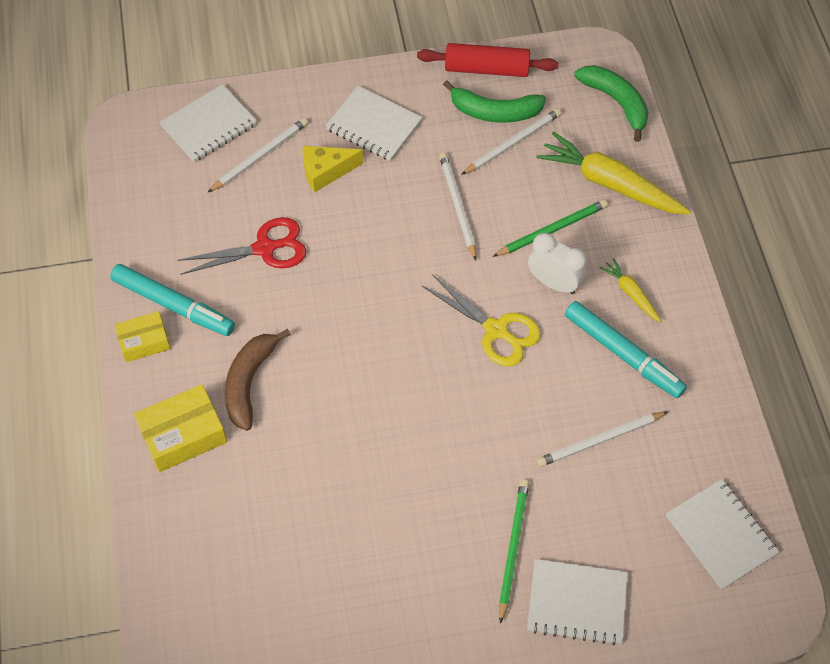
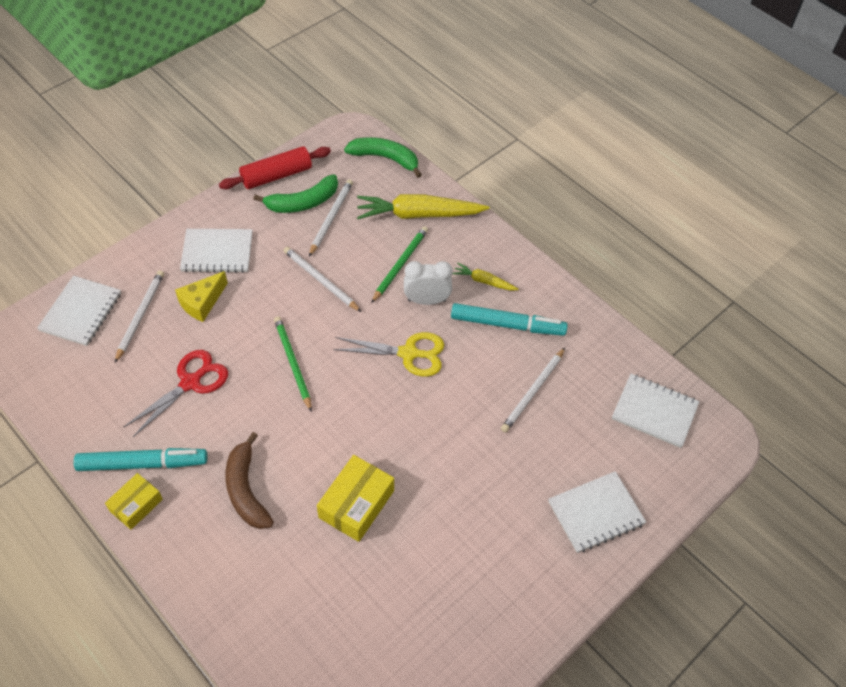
camera: 35 degrees left, 5 degrees down
(183, 435) = (218, 560): yellow box -> yellow box (356, 504)
(512, 548) = (526, 500): green pencil -> green pencil (292, 363)

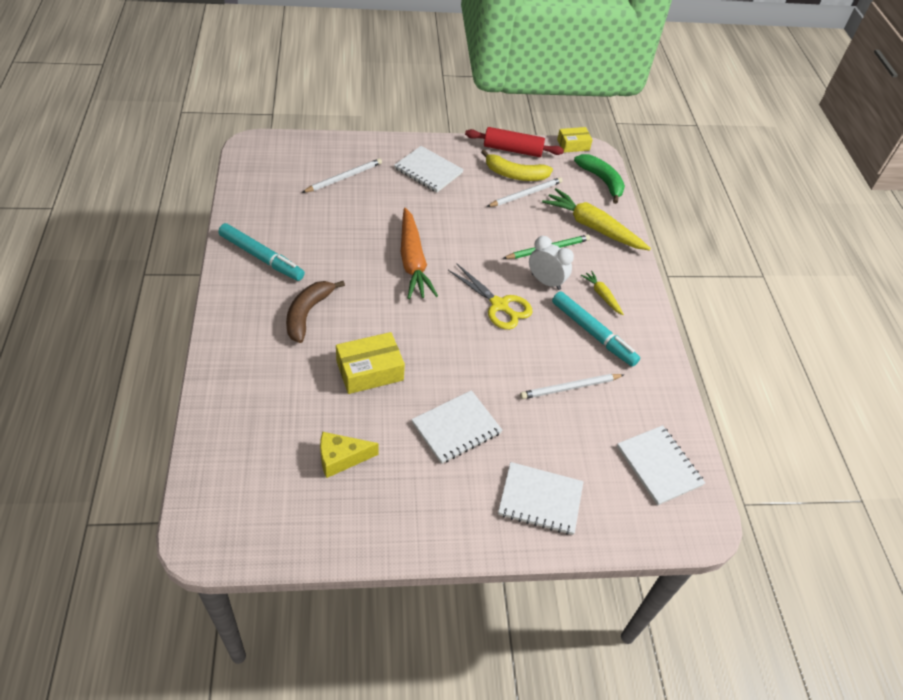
camera: 35 degrees right, 5 degrees down
(81, 312) = (311, 155): white notebook -> white notebook (456, 428)
(136, 505) = (234, 277): yellow box -> yellow box (573, 145)
(190, 383) = (336, 232): red scissors -> none
(202, 303) = (389, 193): yellow cheese -> yellow cheese (341, 458)
(292, 363) = (412, 261): green pencil -> orange carrot
(303, 202) = (515, 174): green banana -> yellow banana
(320, 280) = (481, 225): white pencil -> none

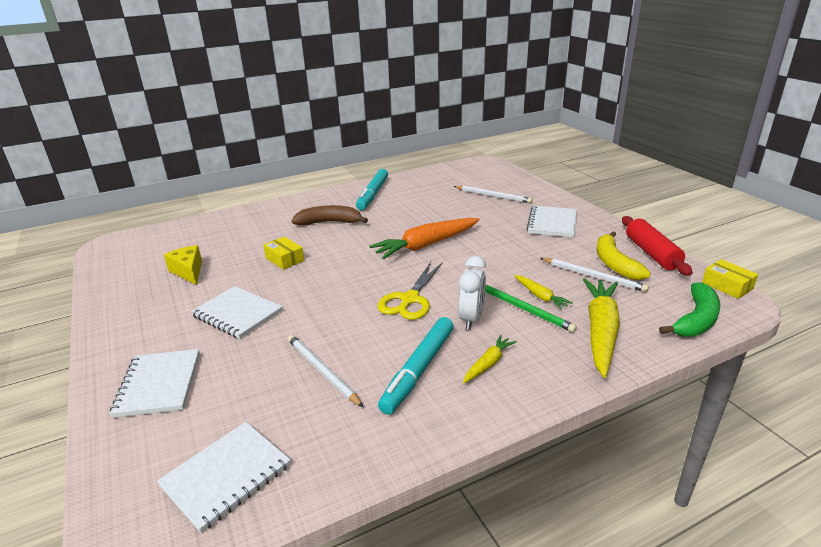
camera: 75 degrees right, 20 degrees down
(369, 370) = (285, 259): yellow box -> yellow box, size x0.65
(536, 233) = (540, 296): none -> yellow carrot

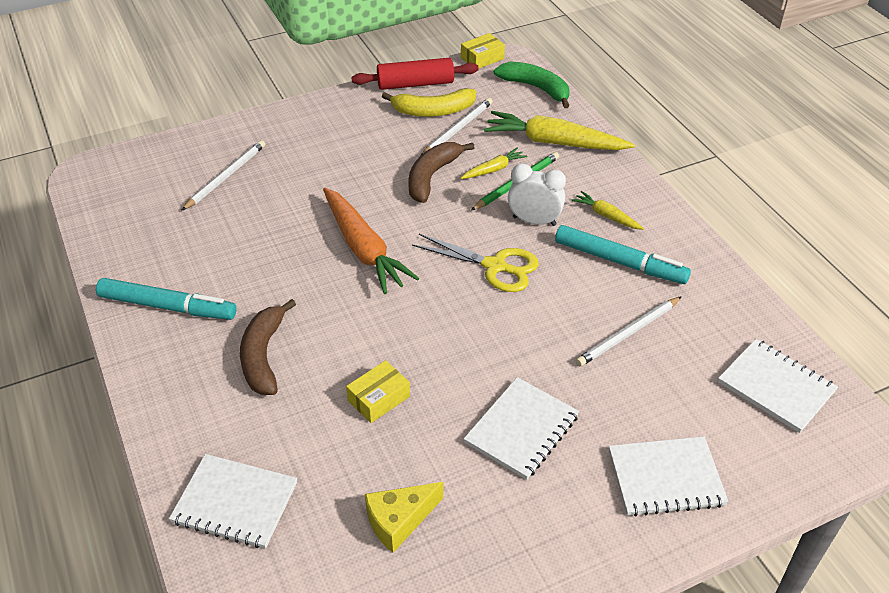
camera: 90 degrees left, 15 degrees up
(518, 267) = (432, 177): none -> brown banana
(552, 223) = (327, 137): white notebook -> white notebook (235, 502)

